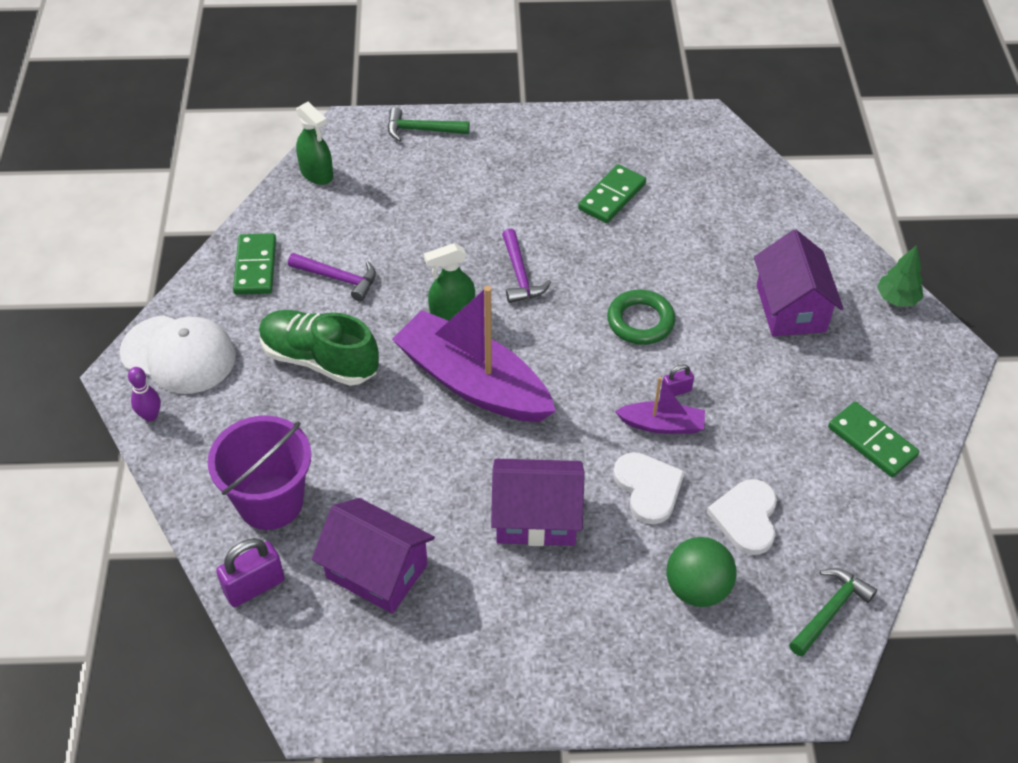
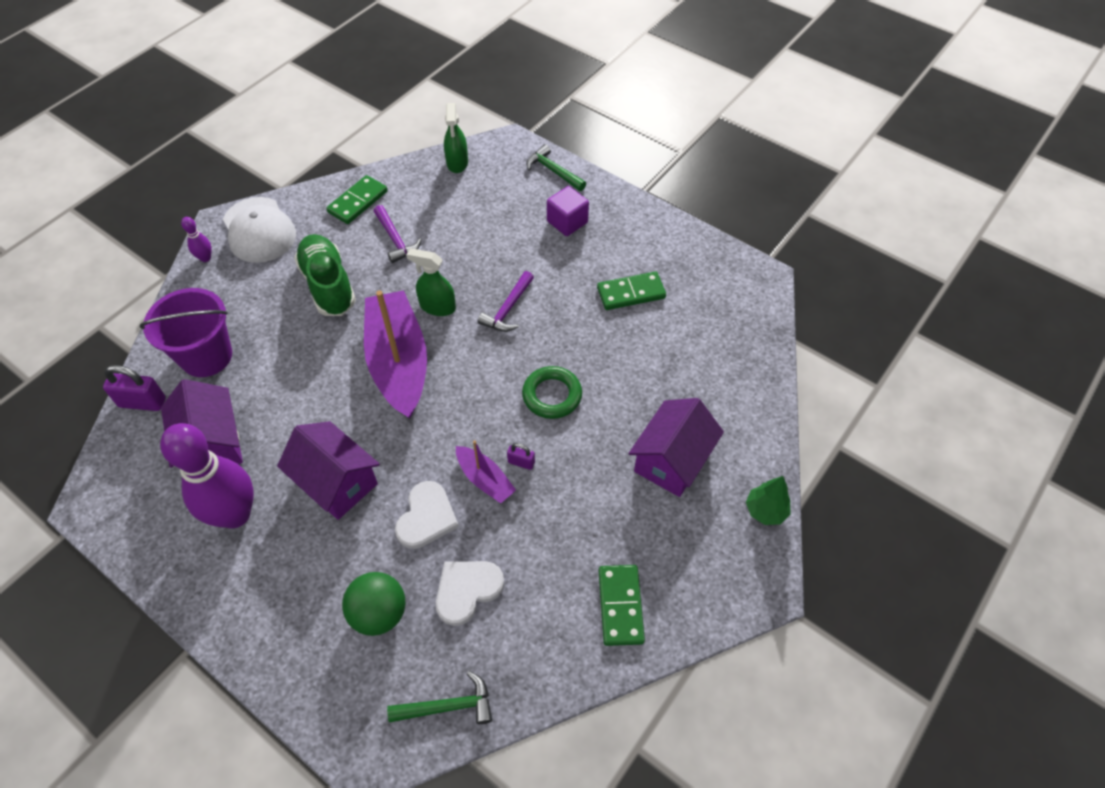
camera: 40 degrees right, 5 degrees up
(474, 610) = (235, 514): none -> purple bowling pin
(487, 168) = (567, 222): none -> purple cube

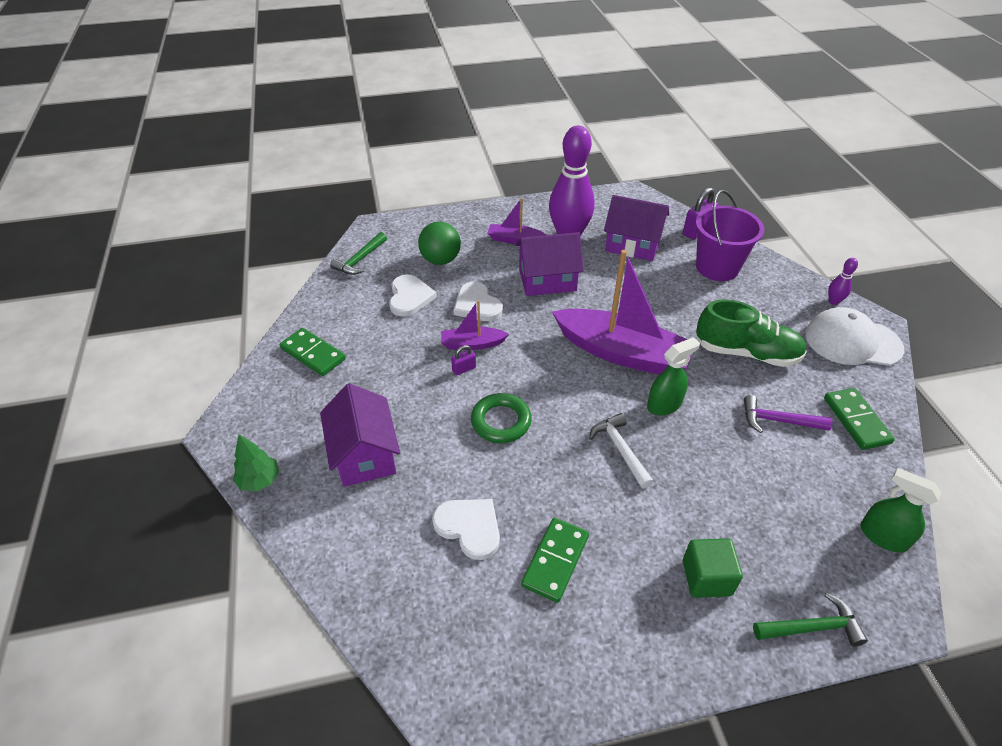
camera: 130 degrees right, 10 degrees down
(281, 565) = (514, 239): none -> purple boat
(508, 309) = (620, 449): purple hammer -> white hammer
(567, 222) = (706, 578): purple cube -> green cube
(657, 350) = (469, 527): none -> white heart

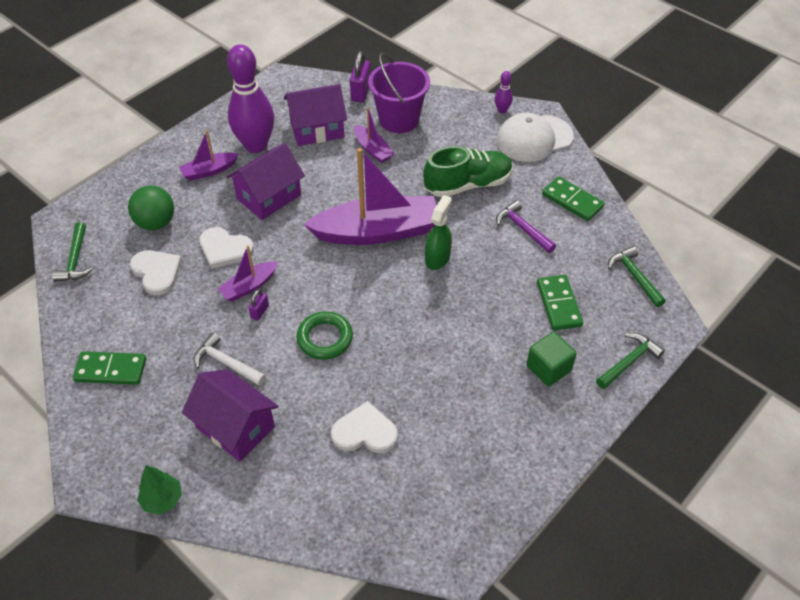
camera: 35 degrees left, 5 degrees up
(555, 560) = (443, 417): green domino -> green domino (558, 304)
(620, 449) = (430, 310): white hammer -> white hammer (226, 363)
(672, 282) = (373, 149): none -> purple boat
(777, 420) = (522, 228): purple hammer -> purple hammer turned 75 degrees clockwise
(883, 536) = (634, 276): green spray bottle -> green hammer

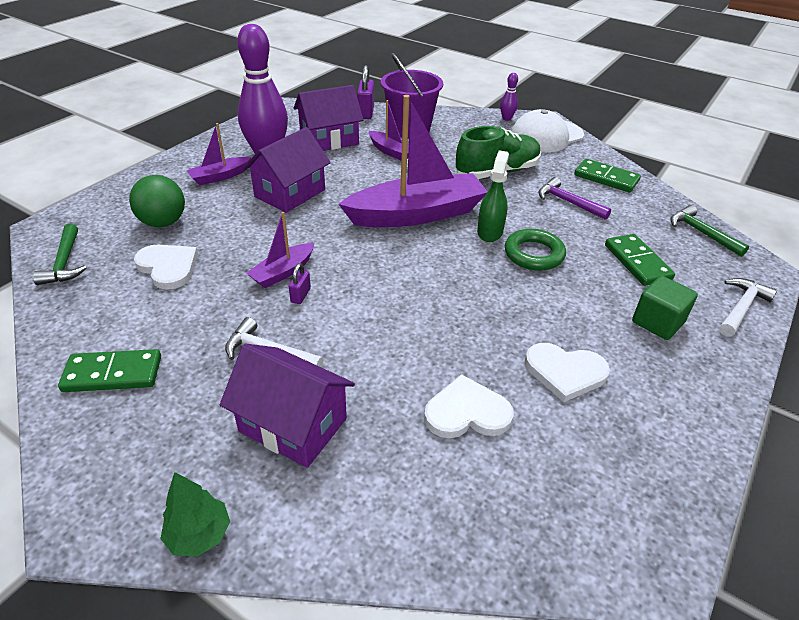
camera: 10 degrees left, 10 degrees down
(225, 249) = (248, 240): white heart -> white heart (565, 372)
(325, 338) = (386, 315): green ring -> green ring (534, 254)
(629, 361) = (741, 307): green hammer -> white hammer

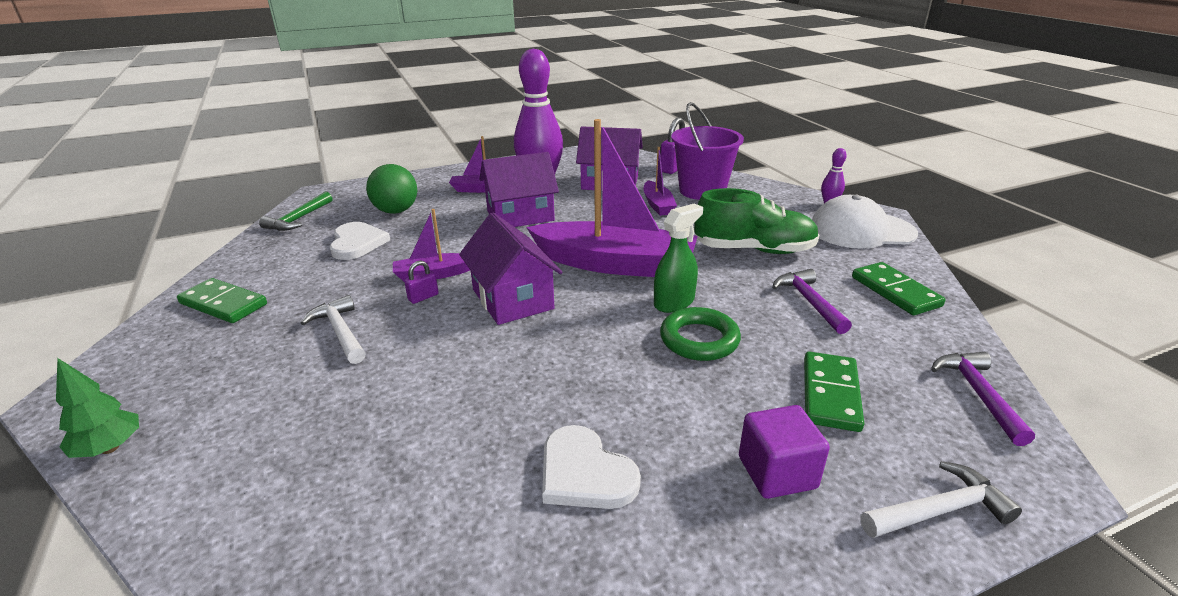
camera: 35 degrees right, 10 degrees down
(293, 425) = (280, 397): purple house -> purple house (512, 299)
(467, 412) = (431, 461): white heart -> none
(657, 322) = (777, 472): green cube -> purple cube
(701, 233) = (978, 394): green hammer -> purple hammer

